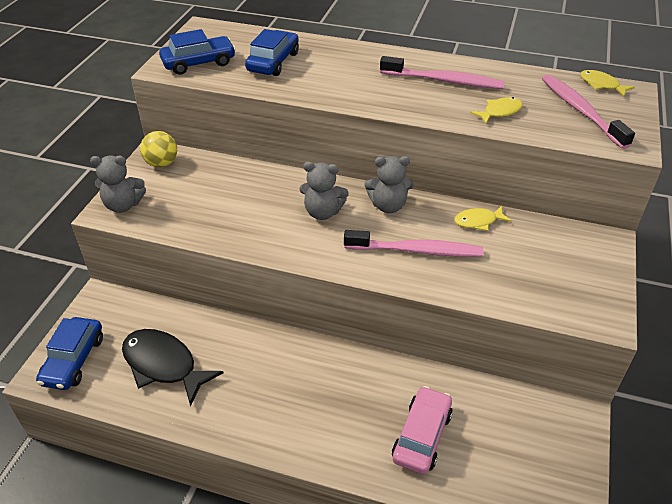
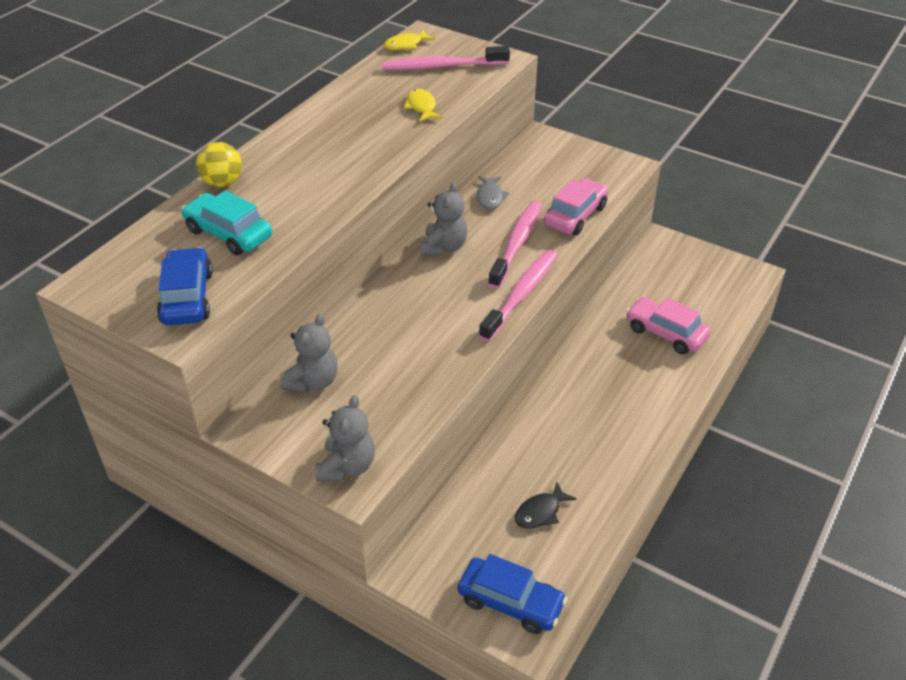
camera: 75 degrees left, 0 degrees up
(162, 163) = (273, 422): yellow ball -> yellow ball (222, 183)
(163, 365) = (540, 512): black fish -> black fish, size x0.53
(273, 62) = (228, 233): blue car -> turquoise car
(323, 212) = (435, 294): grey teddy bear -> grey teddy bear (313, 381)
(444, 81) = (347, 124): pink toothbrush -> pink toothbrush (521, 294)
(478, 221) = (490, 197): yellow fish -> grey fish
(484, 286) = (575, 215): none -> pink car

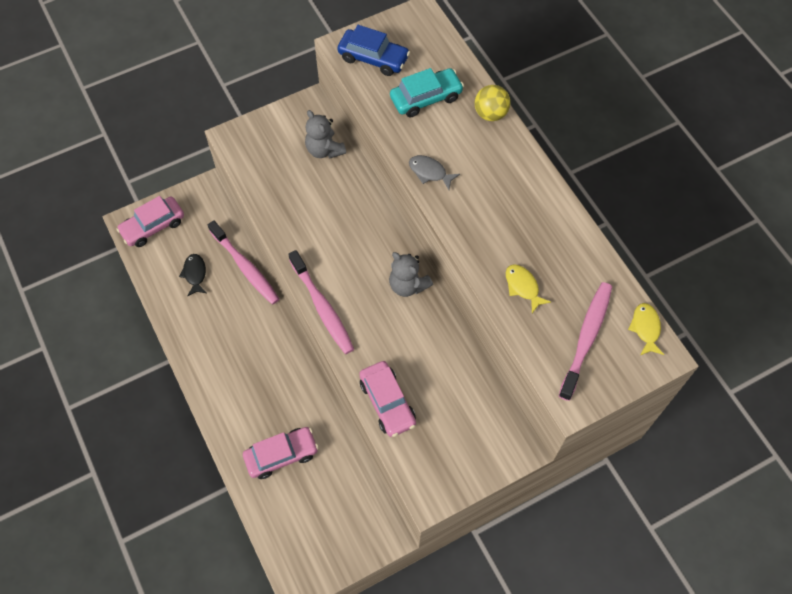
camera: 120 degrees right, 20 degrees up
(347, 466) = (246, 140): grey teddy bear -> none
(421, 107) = (523, 287): yellow fish -> yellow fish turned 135 degrees counterclockwise
(490, 197) = (451, 352): grey fish -> grey fish (430, 172)
(510, 602) = (153, 226): blue car -> pink car
(517, 243) = (380, 337): pink toothbrush -> pink toothbrush (245, 267)

